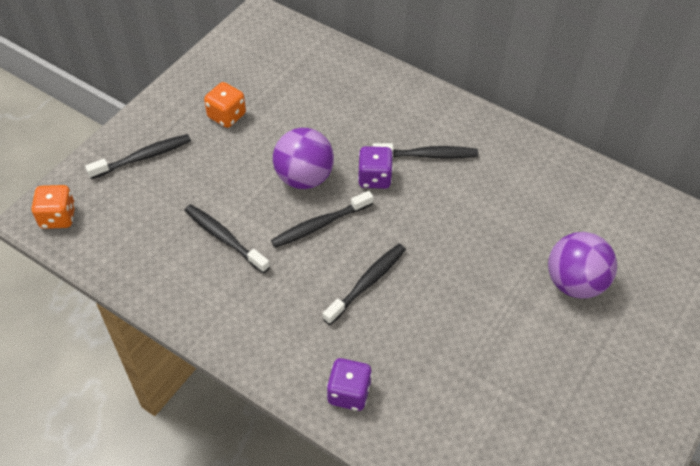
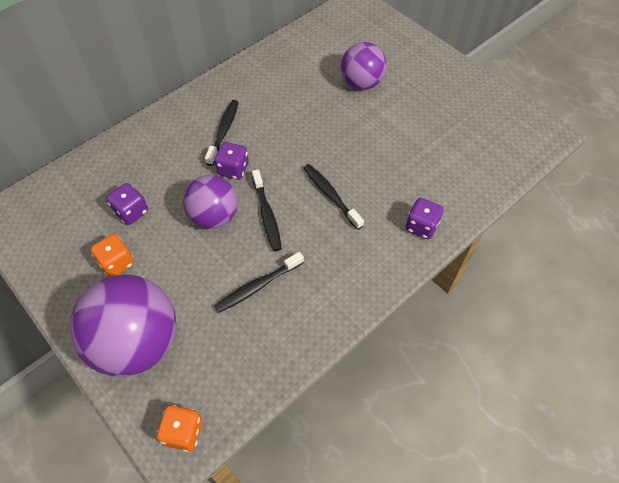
camera: 75 degrees left, 5 degrees up
(143, 157) = (137, 342): black toothbrush -> purple ball
(290, 108) = (131, 212): none -> purple dice

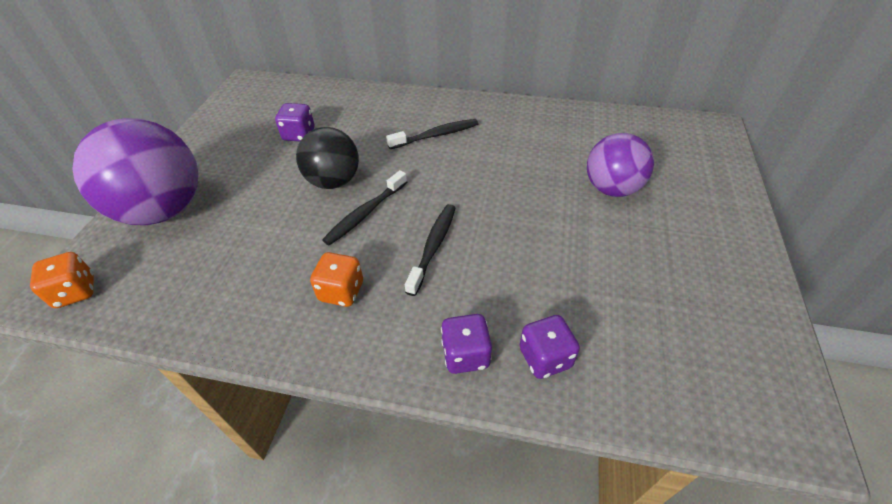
camera: 55 degrees right, 10 degrees down
(117, 263) = (240, 155): orange dice -> orange dice (341, 291)
(214, 216) = (334, 181): purple ball -> black ball
(233, 169) = (398, 164): purple dice -> purple dice (545, 358)
(257, 286) = (273, 253): black toothbrush -> none

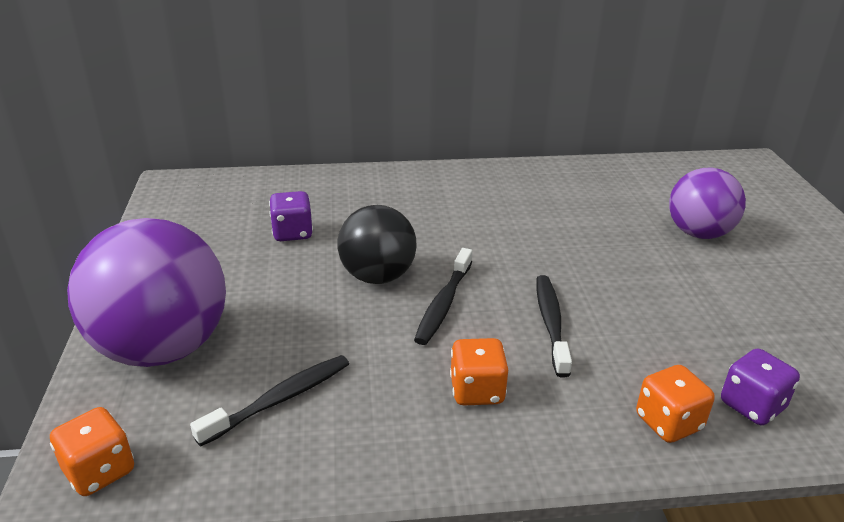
camera: 20 degrees left, 15 degrees down
(436, 135) = (468, 209): black toothbrush -> black toothbrush (280, 399)
(466, 355) = (668, 422): purple dice -> orange dice

